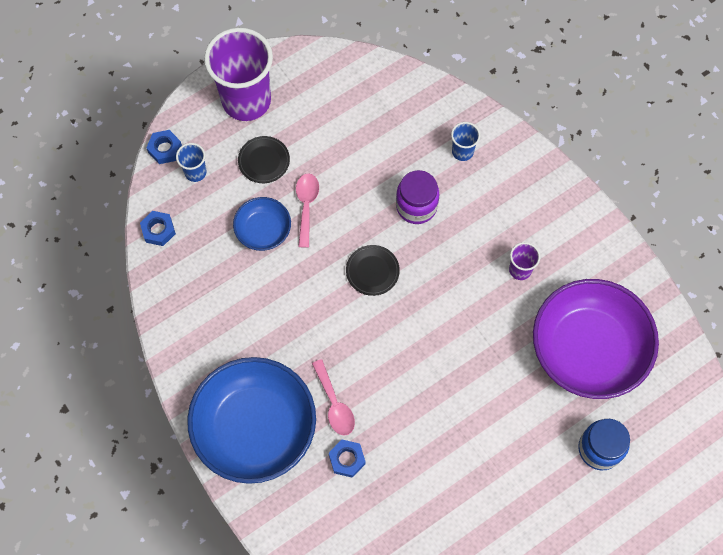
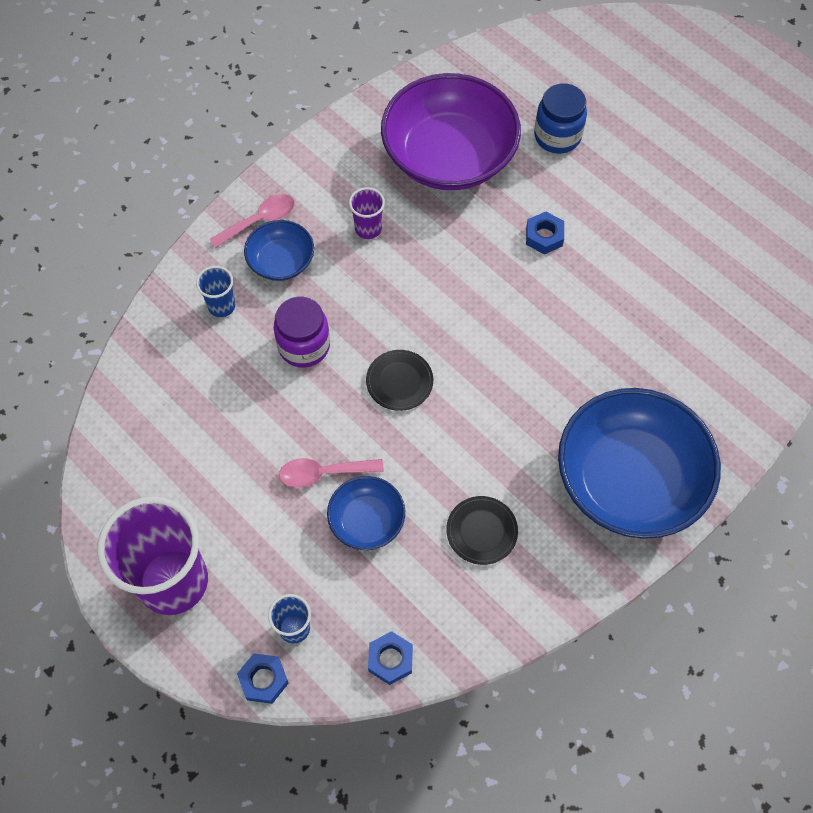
camera: 100 degrees left, 5 degrees down
(264, 161) = (265, 539): black plate -> black plate (481, 531)
(334, 404) = (576, 396): pink spoon -> pink spoon (259, 220)
(347, 459) = (638, 372): blue nut -> blue nut (544, 236)
(498, 199) = (281, 261): none -> blue bowl

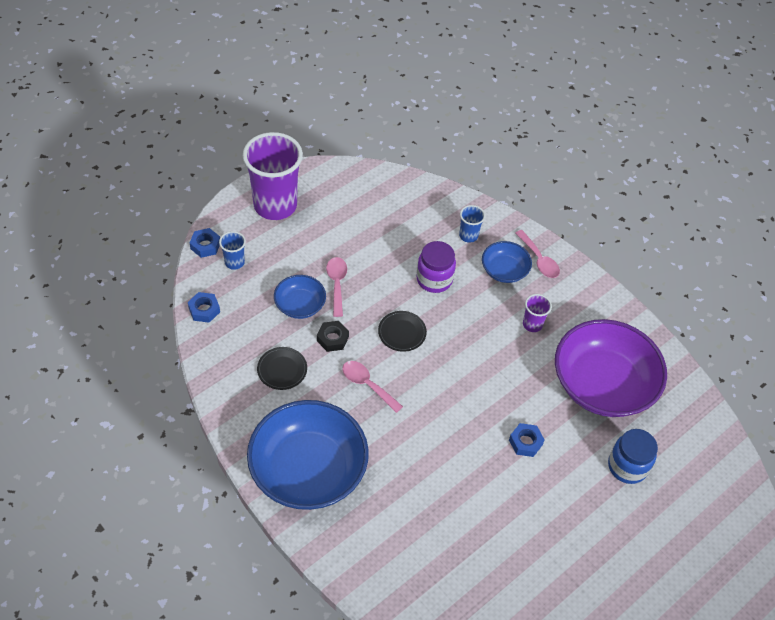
camera: 90 degrees right, 10 degrees down
(420, 469) = (332, 339): none -> black nut
(489, 418) = (367, 385): none -> pink spoon

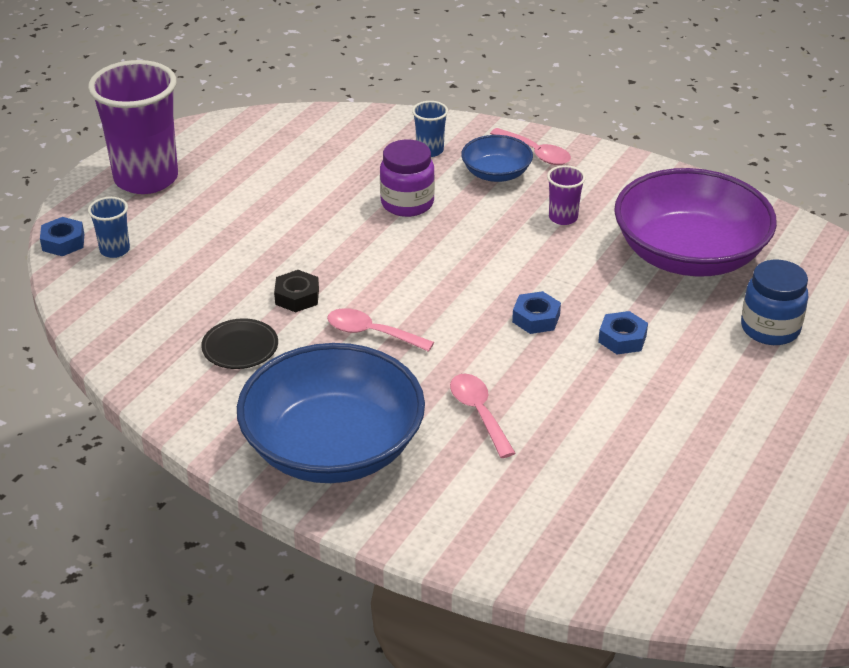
camera: 15 degrees left, 15 degrees down
(204, 310) = (93, 310): blue nut -> blue nut (536, 318)
(300, 305) = (232, 273): blue bowl -> none
(337, 284) = (274, 239): pink spoon -> pink spoon (479, 413)
(402, 332) = (391, 267): black plate -> none

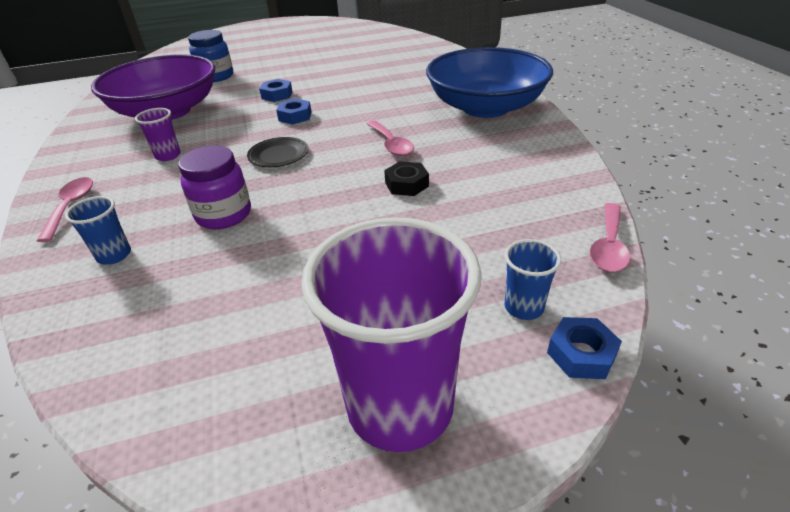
camera: 135 degrees left, 0 degrees up
(240, 347) = (485, 170): black plate -> black plate (278, 155)
(479, 413) = (393, 95): pink spoon -> pink spoon (608, 246)
(496, 173) = (127, 205): blue bowl -> none

